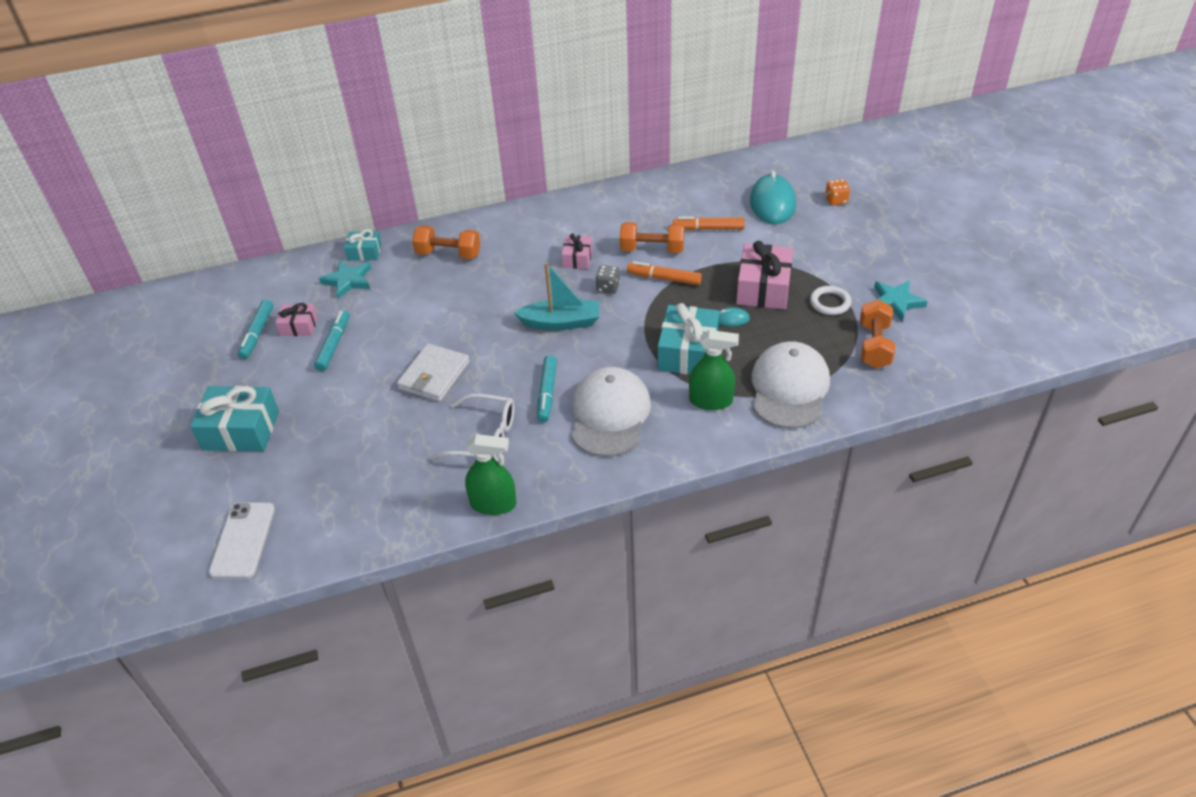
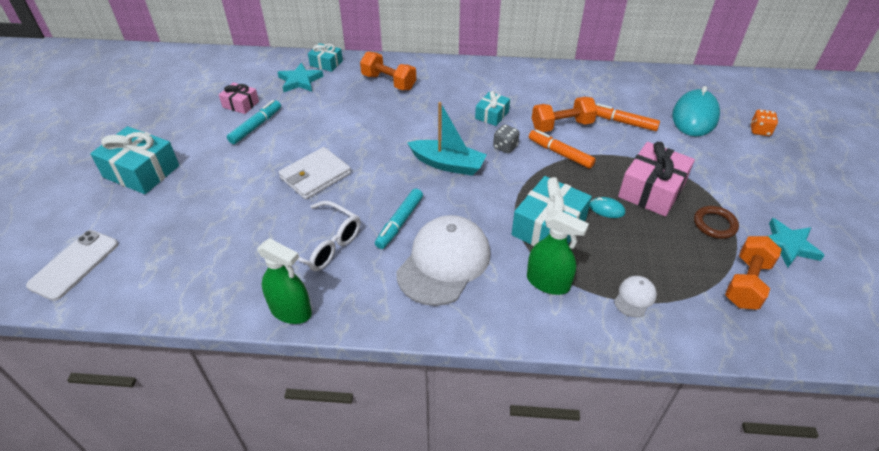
camera: 20 degrees right, 0 degrees up
(257, 334) = (207, 101): turquoise marker -> none
(577, 258) = (492, 115): pink gift -> turquoise gift
(652, 249) = (562, 126): orange dumbbell -> orange dumbbell turned 45 degrees counterclockwise
(789, 388) = (635, 297): white cap -> white cap, size x0.44
(830, 303) = (714, 224): white ring -> brown ring

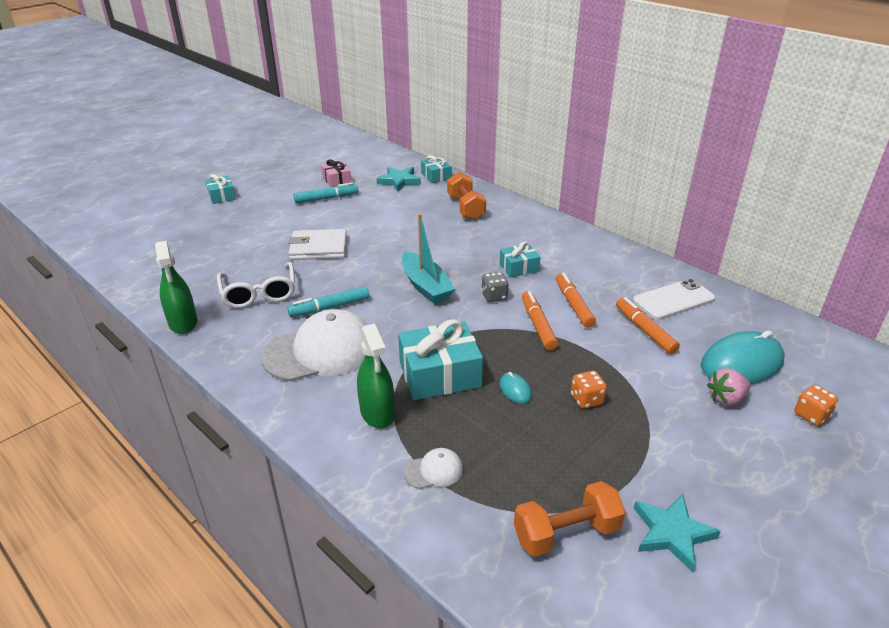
camera: 40 degrees right, 10 degrees down
(74, 265) = (118, 231): white phone -> white phone (673, 300)
(141, 171) = (222, 196): turquoise gift -> turquoise gift, size x0.56
(562, 126) = (574, 305): orange dumbbell -> orange marker
(651, 190) = (586, 400): pink gift -> orange dice
(714, 144) = (726, 398): none -> pink strawberry
(714, 224) = (611, 465): brown ring -> none

